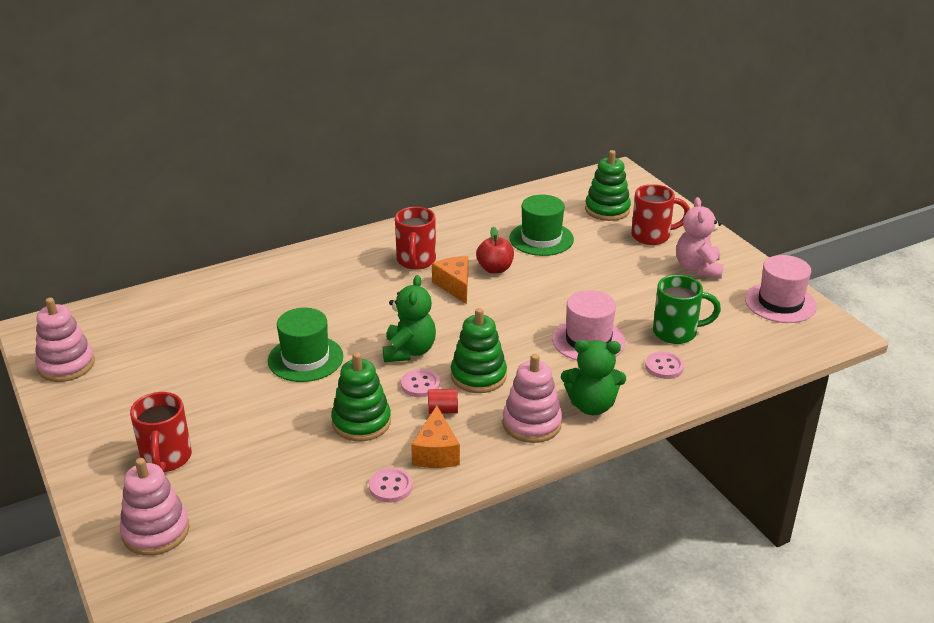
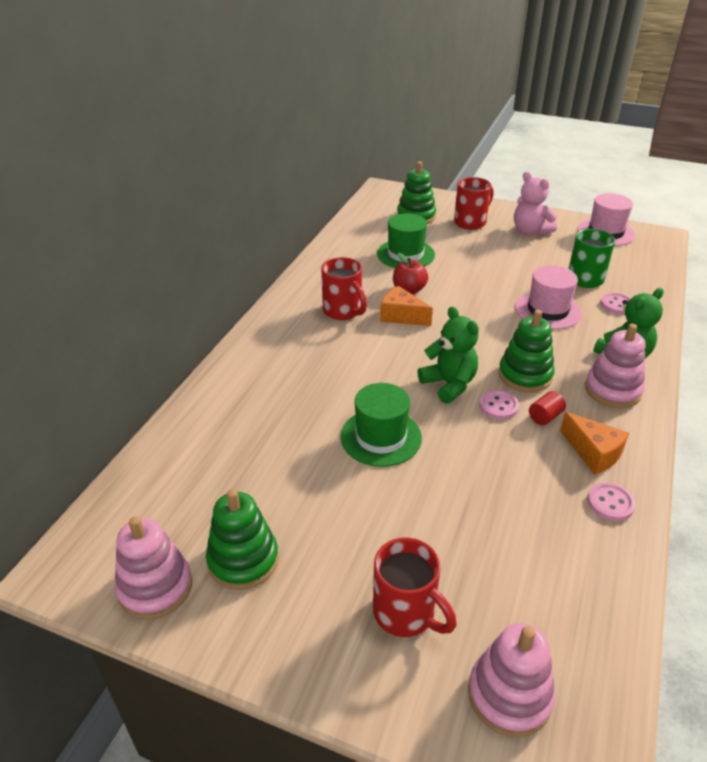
camera: 40 degrees left, 5 degrees up
(361, 422) = (507, 464): green stacking toy -> green stacking toy (243, 560)

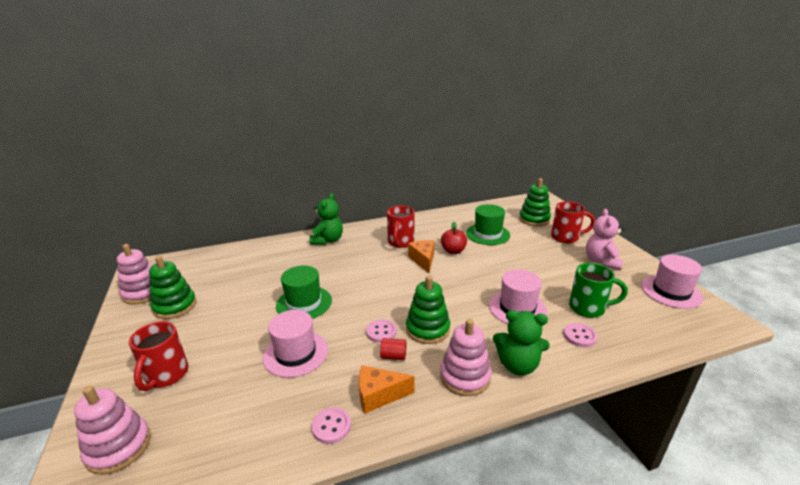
camera: 50 degrees right, 10 degrees down
(449, 384) = (379, 304): green teddy bear -> green teddy bear (328, 240)
(473, 482) = (295, 353): none -> pink hat
(593, 453) = (379, 395): orange cheese -> orange cheese turned 75 degrees clockwise

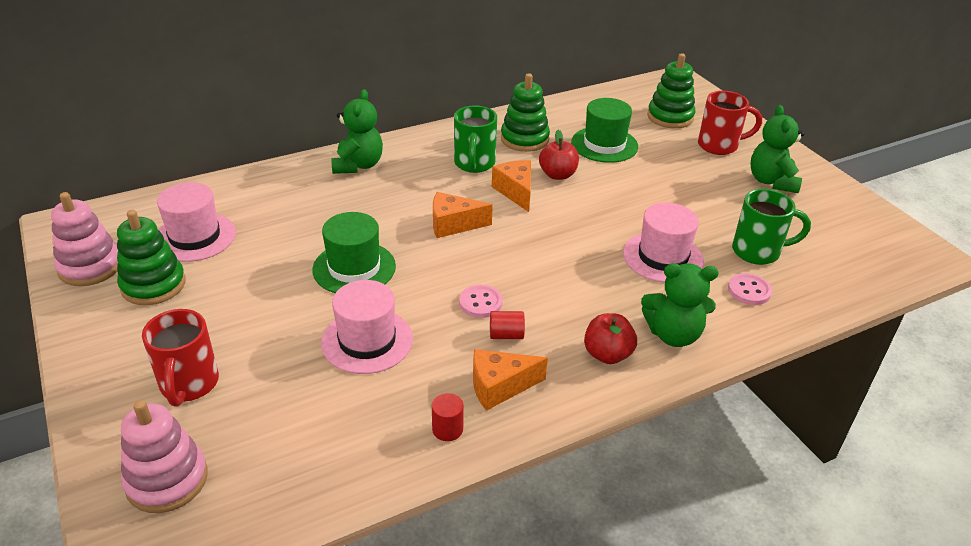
camera: 10 degrees left, 10 degrees up
(331, 426) = (447, 429): pink button -> red cylinder
(377, 279) = (453, 224): none -> orange cheese
(400, 242) = (474, 164): red mug -> green mug
(427, 329) = (545, 295): green stacking toy -> green stacking toy (524, 139)
(465, 377) = (607, 354): pink stacking toy -> red apple
(601, 261) = (771, 181): pink teddy bear -> green teddy bear
(671, 291) = (864, 222): pink hat -> pink hat (195, 237)

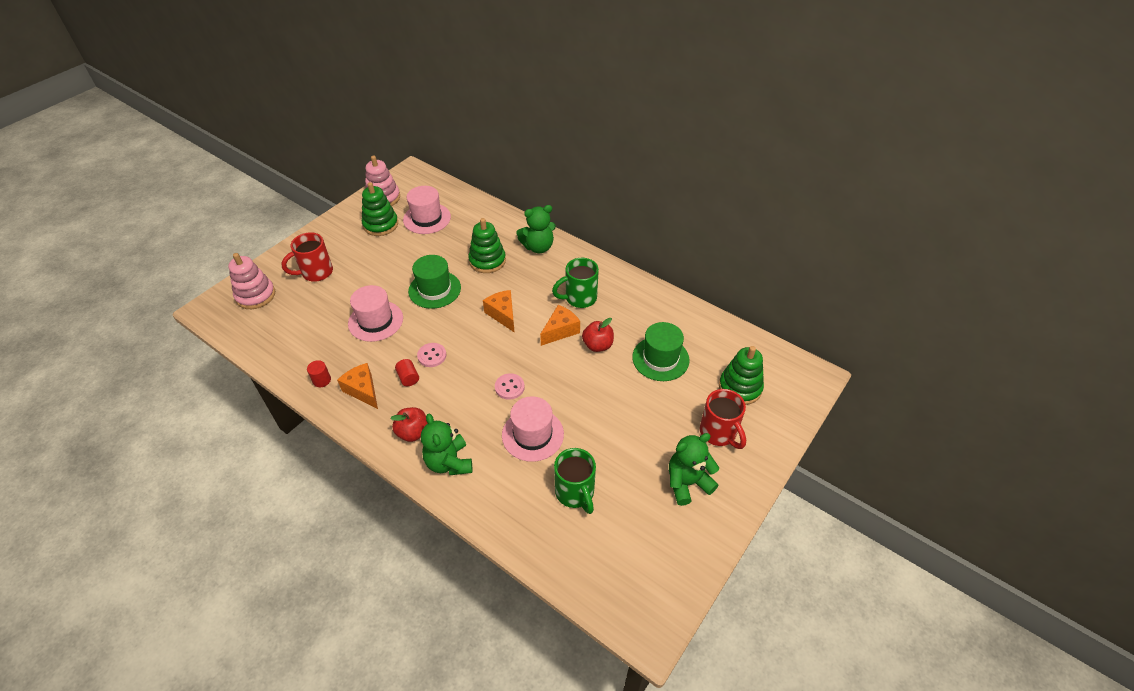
camera: 65 degrees right, 10 degrees up
(524, 139) = (632, 312): green stacking toy -> green stacking toy (487, 261)
(749, 291) = (521, 497): pink button -> pink button (509, 387)

